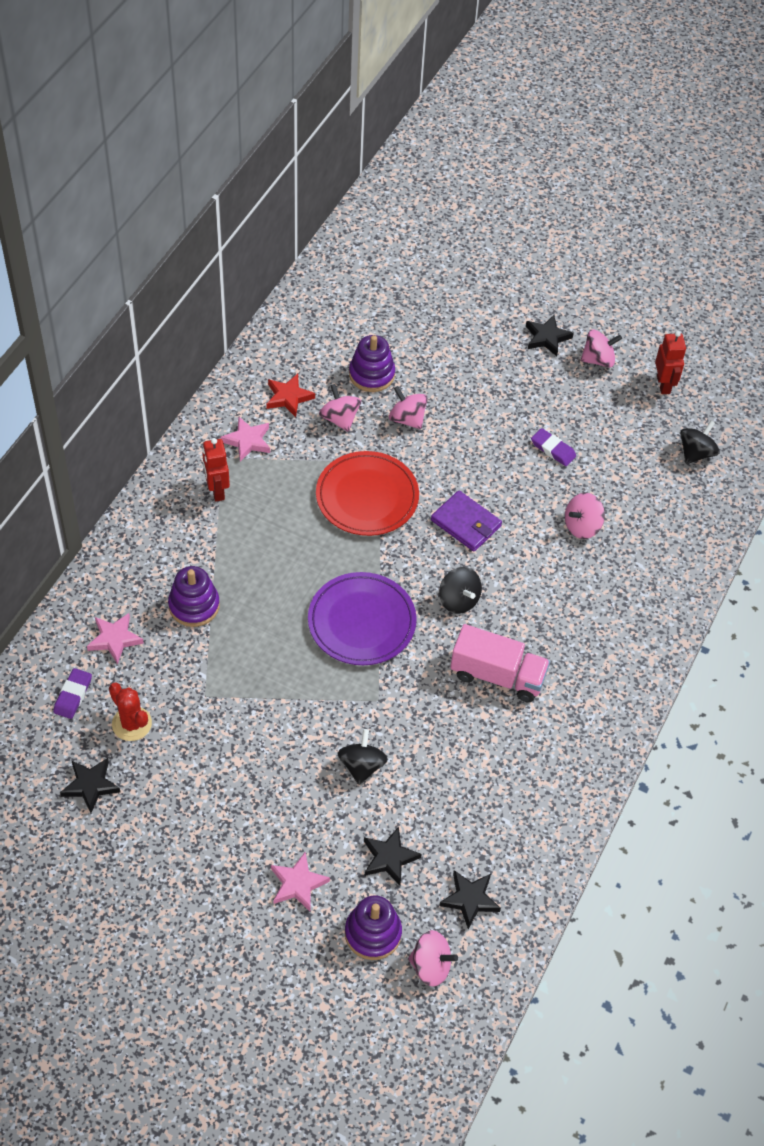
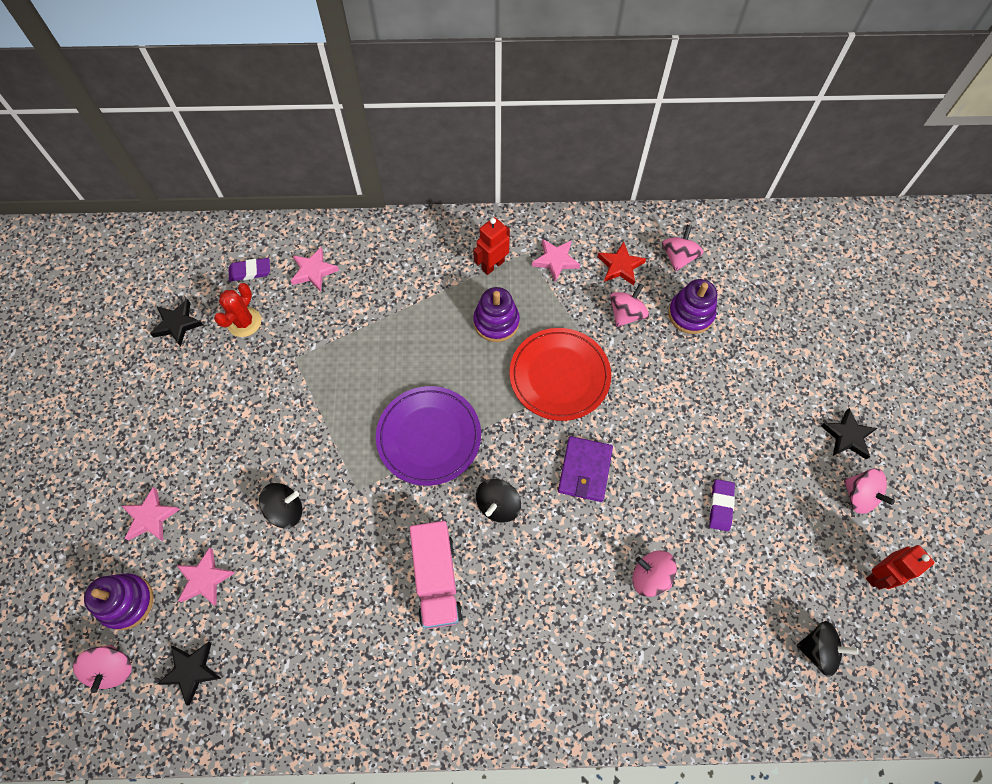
camera: 65 degrees right, 10 degrees up
(194, 605) = (374, 307): purple stacking toy -> purple stacking toy (496, 322)
(389, 858) = (205, 579): black star -> pink star
(407, 419) = (664, 365): pink spinning top -> pink spinning top (678, 257)

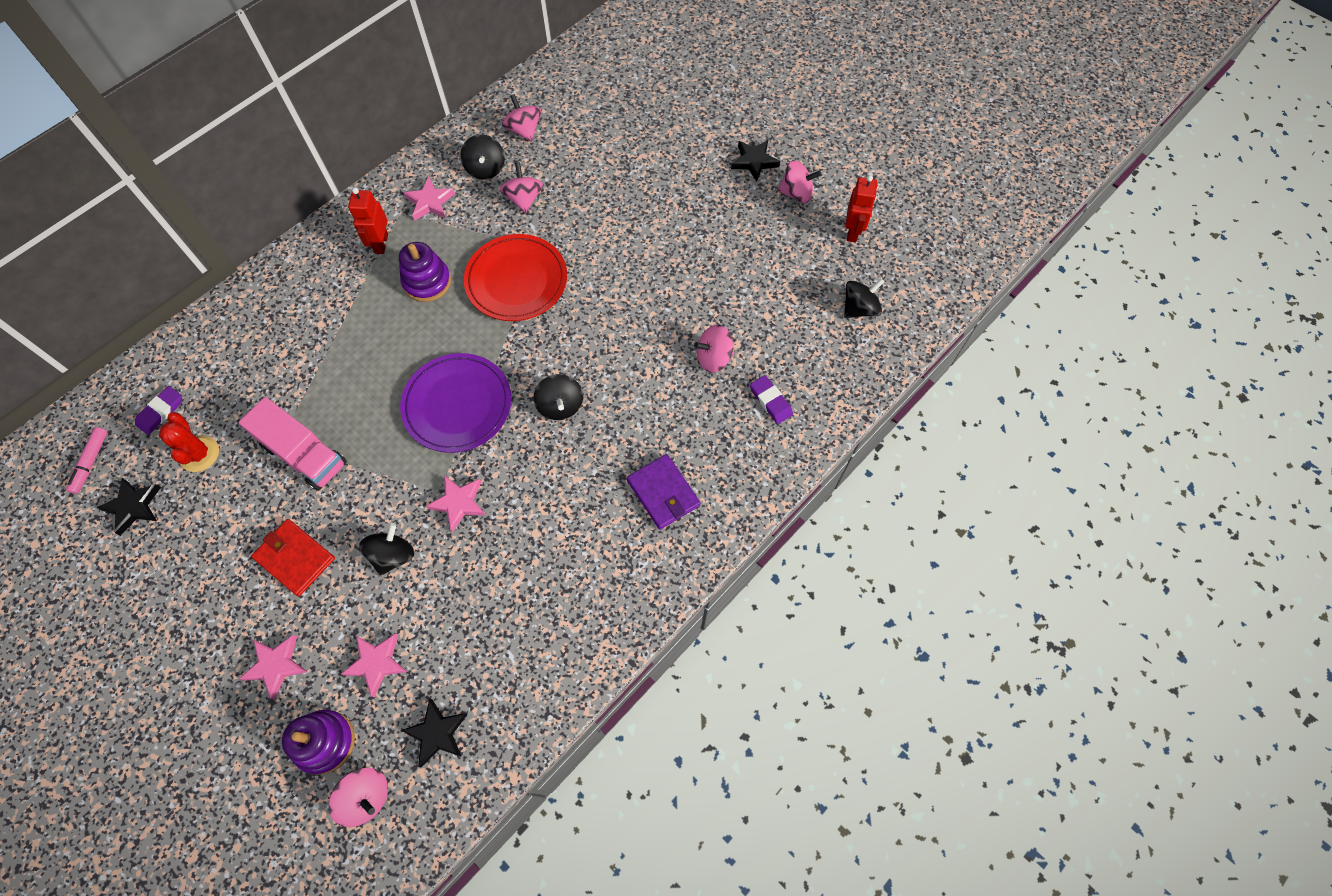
camera: 45 degrees left, 0 degrees up
(183, 271) = (91, 462): none -> pink marker
(229, 451) = (295, 558): none -> red wallet
(314, 271) = (223, 366): pink star -> pink star (459, 503)
(436, 580) = (566, 494): pink truck -> pink truck (304, 454)
(585, 470) = (600, 329): purple wallet -> purple wallet (663, 493)
(620, 266) = (486, 169): red star -> black spinning top
(690, 314) = (572, 163): purple stacking toy -> none
(720, 506) = (716, 273): purple eraser -> purple eraser (770, 401)

